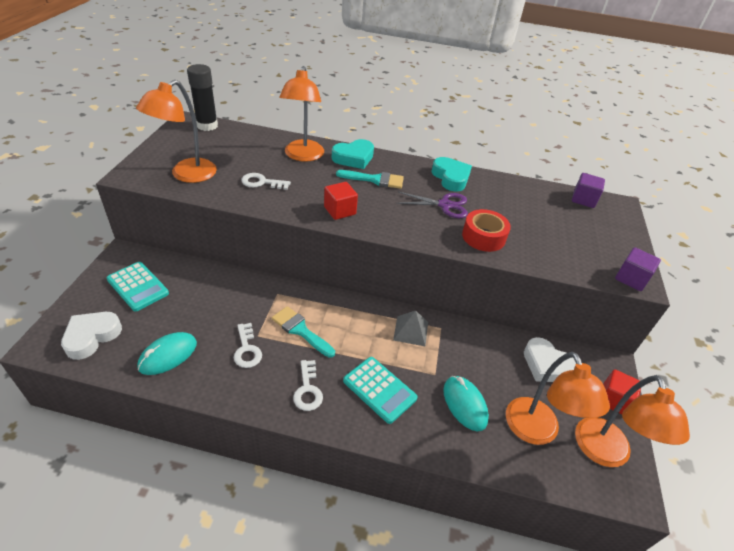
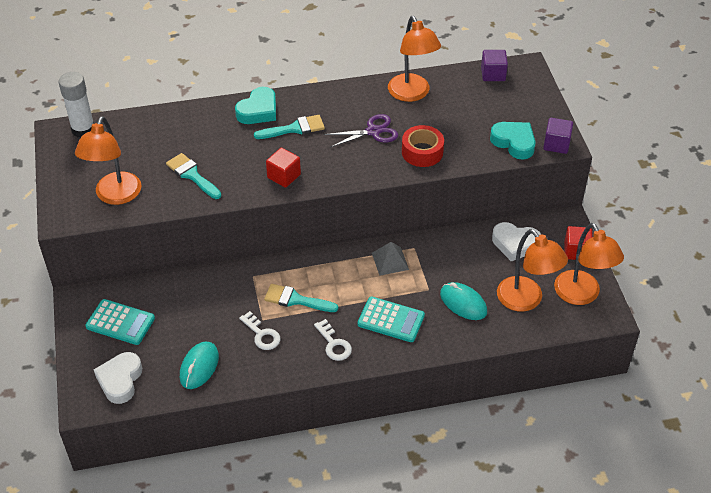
camera: 20 degrees left, 5 degrees up
(207, 126) = (83, 129): black glue stick -> white glue stick
(262, 182) = (192, 175): white key -> turquoise brush
(303, 156) = (208, 128): orange lamp -> orange lamp (412, 94)
(451, 178) = (363, 97): turquoise heart -> turquoise heart (514, 142)

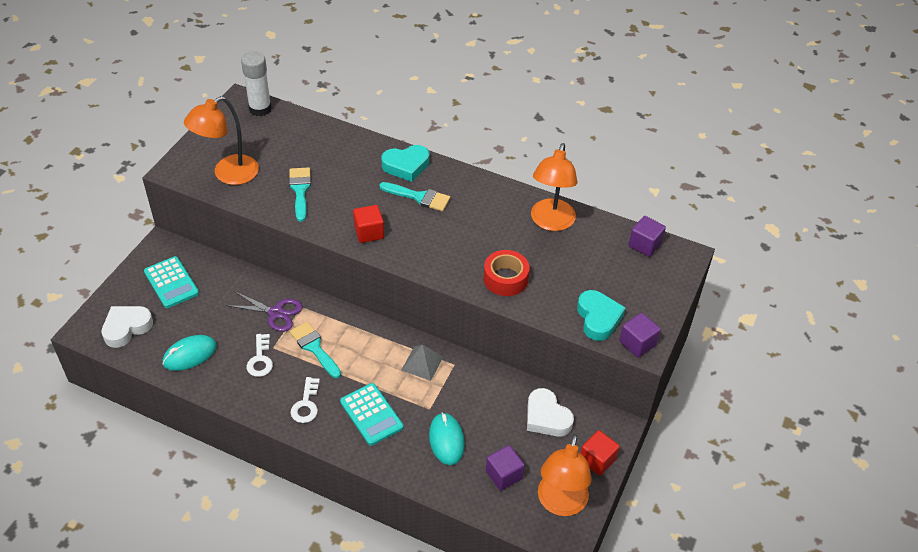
camera: 35 degrees right, 0 degrees up
(373, 131) = (482, 236): purple scissors -> purple scissors (276, 313)
(526, 301) = (504, 475): orange lamp -> purple cube

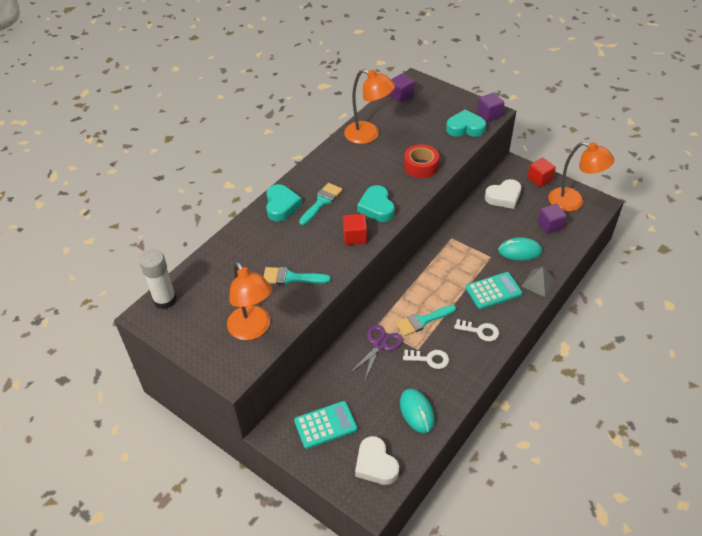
camera: 75 degrees left, 0 degrees up
(421, 245) = (376, 207): none -> turquoise heart
(422, 363) = (448, 256): grey pyramid -> grey pyramid (538, 283)

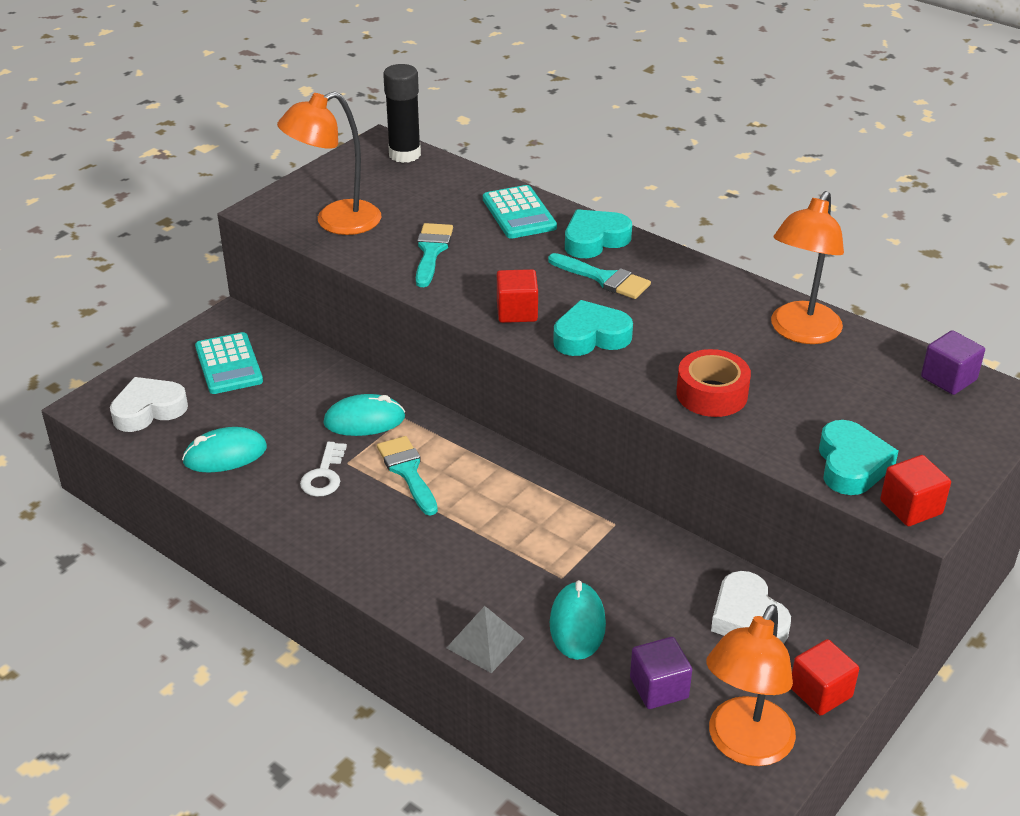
camera: 90 degrees right, 10 degrees down
(165, 300) = (404, 154): white glue stick -> black glue stick
(281, 206) = (595, 240): turquoise heart -> turquoise heart turned 150 degrees clockwise
(379, 345) = (364, 420): purple scissors -> turquoise mouse
(480, 331) = (374, 543): white key -> none
(489, 115) = (911, 507): purple cube -> red cube
(493, 291) = (469, 571): turquoise calculator -> turquoise calculator (519, 213)

